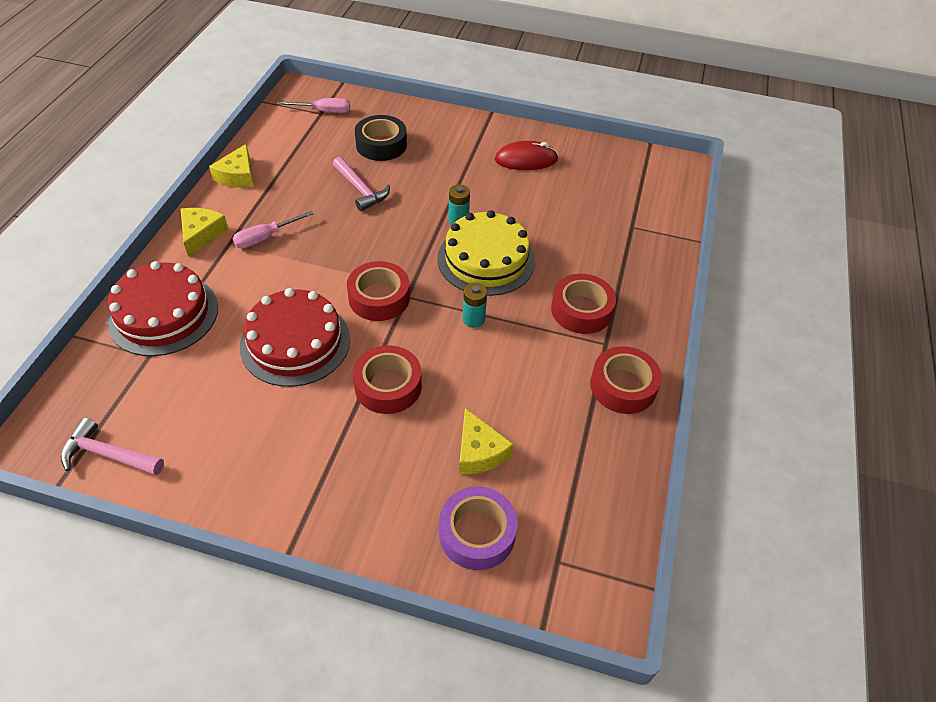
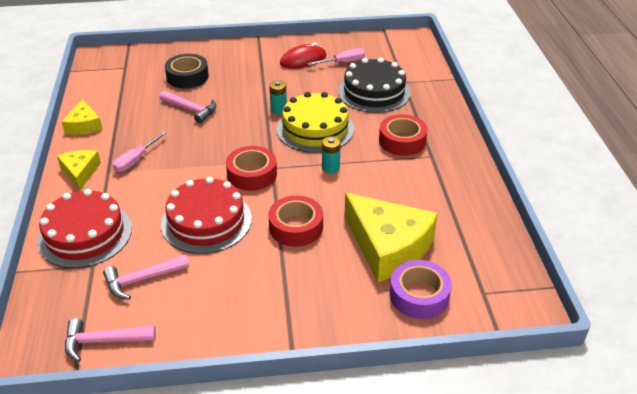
camera: 20 degrees left, 10 degrees down
(187, 393) = (142, 280): none -> pink hammer
(323, 111) = (126, 66): pink screwdriver -> pink screwdriver (343, 62)
(479, 451) = (388, 246): yellow cheese -> yellow cheese, size x1.92
(586, 230) = (374, 92): none -> black cake
(623, 386) = (459, 177): red tape -> none

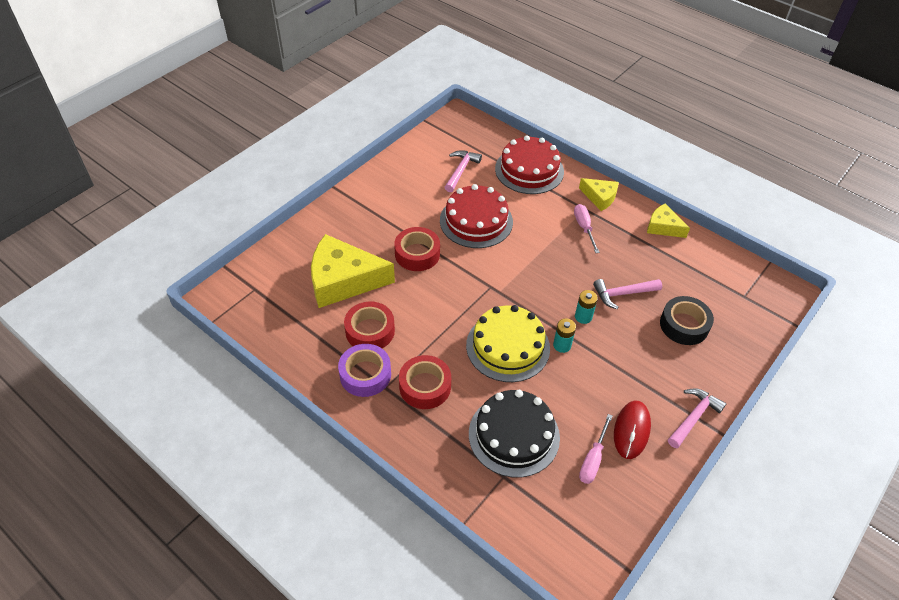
camera: 135 degrees right, 10 degrees up
(103, 341) = (435, 138): pink hammer -> pink hammer (693, 417)
(252, 174) = (496, 271): red tape -> red tape (370, 331)
(330, 168) = (450, 316): turquoise battery -> turquoise battery (583, 317)
(419, 295) = (295, 261): purple tape -> purple tape (365, 374)

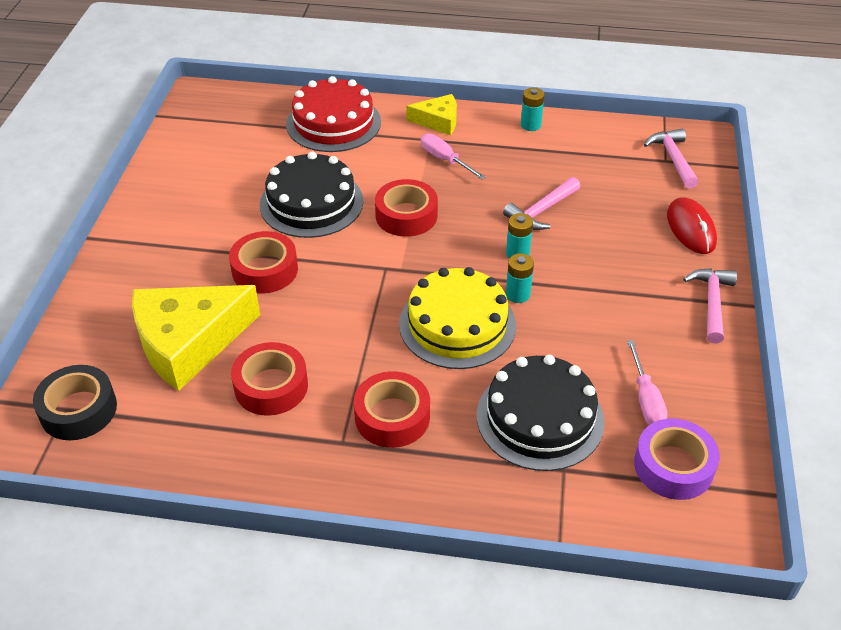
camera: 30 degrees left, 5 degrees down
(365, 374) = (304, 440): purple tape -> purple tape (673, 466)
(461, 170) = (248, 154): pink hammer -> pink hammer (673, 158)
(476, 221) = (311, 203): red cake -> black cake
(529, 256) = (406, 215): none -> red tape
(631, 430) = (661, 348): red mouse -> red mouse (690, 229)
(663, 227) = (530, 125): yellow cheese -> turquoise battery
(684, 325) = (629, 215): black tape -> black tape (78, 410)

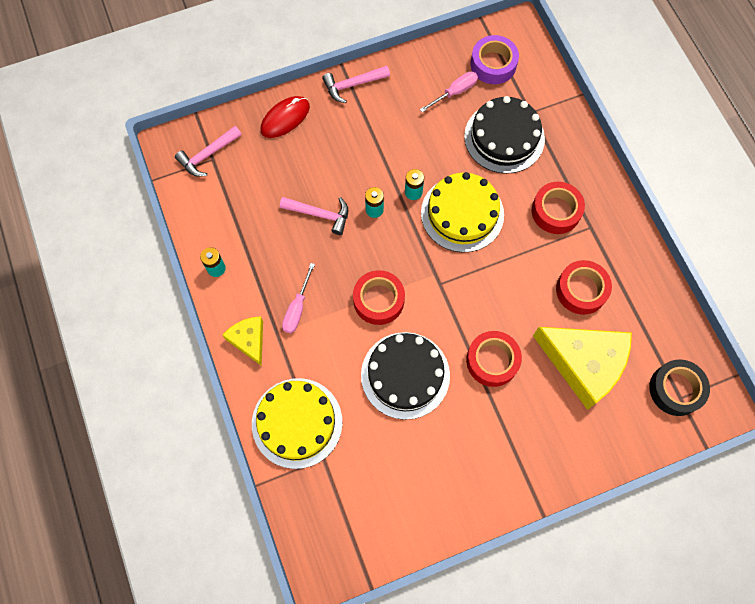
camera: 120 degrees left, 25 degrees up
(333, 123) = (297, 422): red cake -> yellow cake

